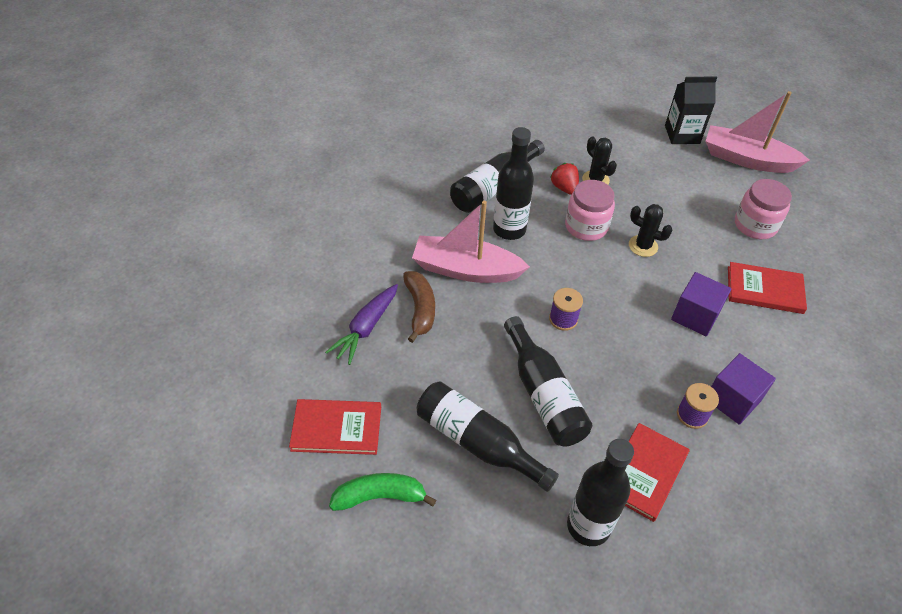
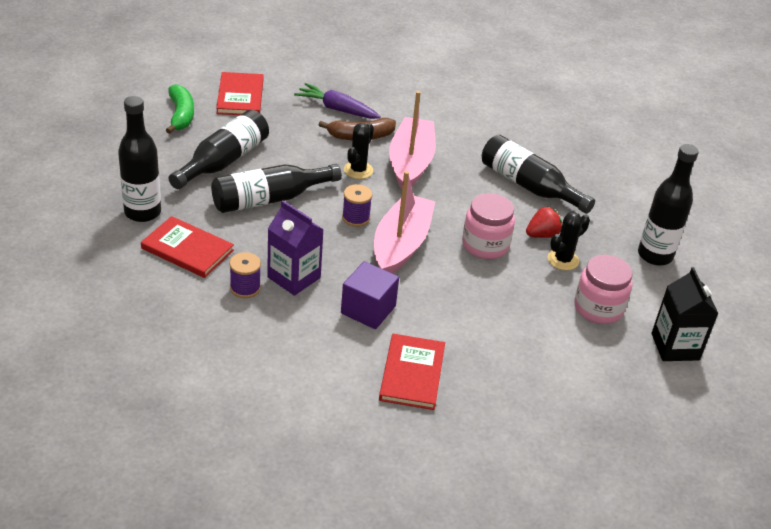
camera: 85 degrees right, 10 degrees down
(509, 229) = (469, 192): black bottle -> black bottle (655, 255)
(643, 246) = (464, 284): black cactus -> black cactus (358, 170)
(666, 373) = (294, 277): none -> purple carton
(732, 399) = (262, 319): purple cube -> none
(747, 159) = (646, 404): pink boat -> pink boat (401, 245)
(755, 225) = (519, 387): pink jar -> pink jar (598, 308)

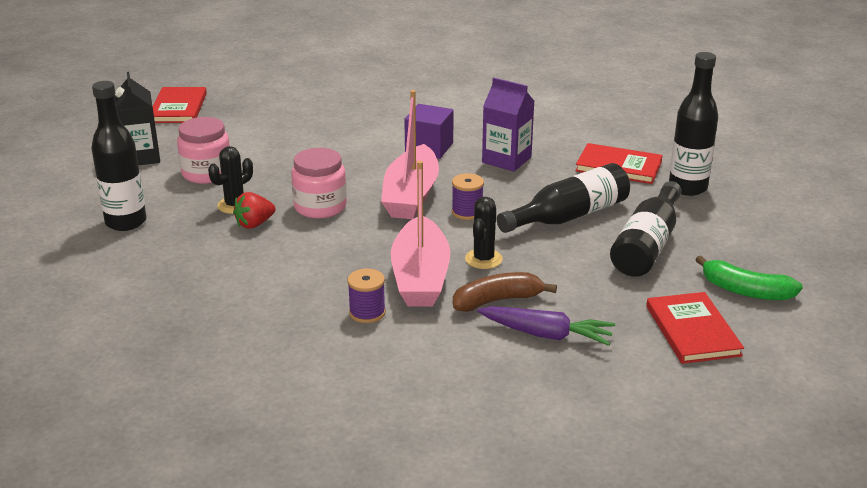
camera: 175 degrees right, 10 degrees down
(181, 115) = (745, 291): green banana -> green banana turned 45 degrees counterclockwise
(245, 288) = (546, 148): purple spool -> purple spool (367, 313)
(412, 374) = (381, 118): red book -> red book (178, 108)
(529, 186) = (263, 272): black bottle -> none

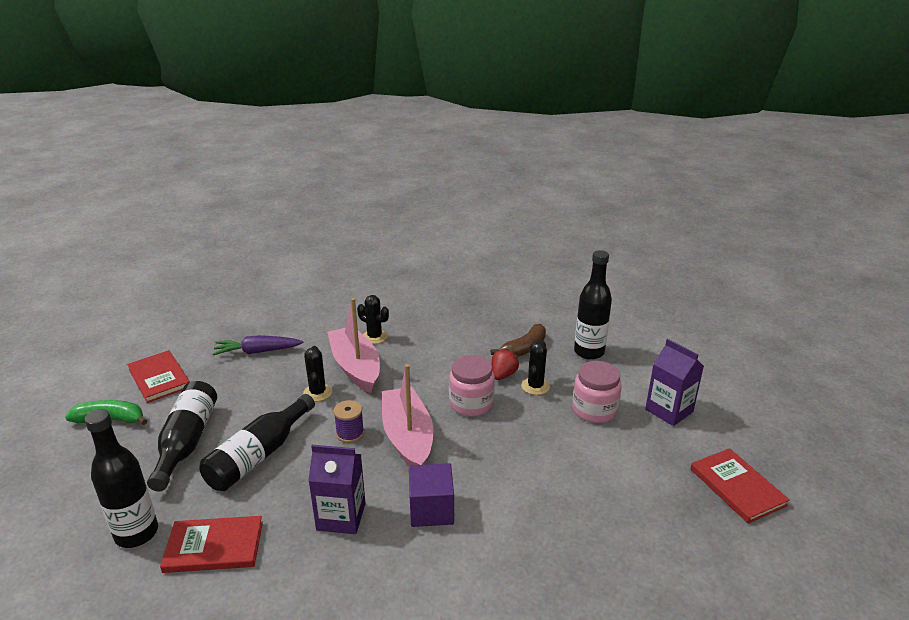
camera: 155 degrees right, 0 degrees up
(140, 157) = (669, 410): black carton -> purple carton
(367, 313) = (374, 337): purple spool -> black cactus
(497, 301) = (296, 365): brown banana -> brown banana (524, 349)

